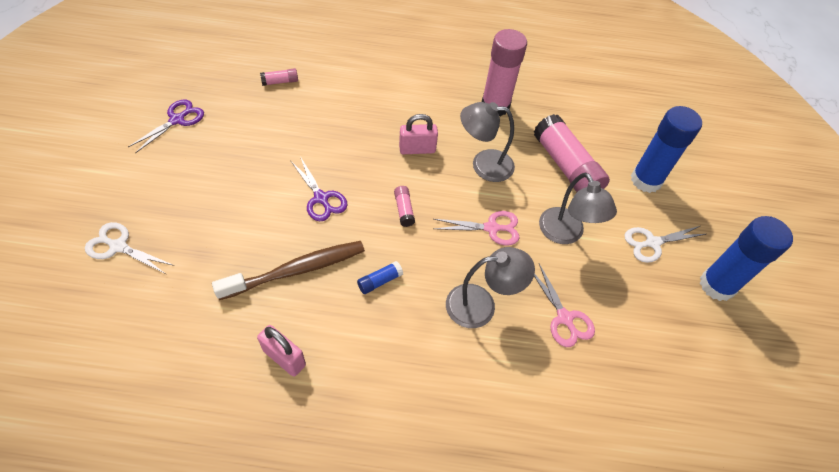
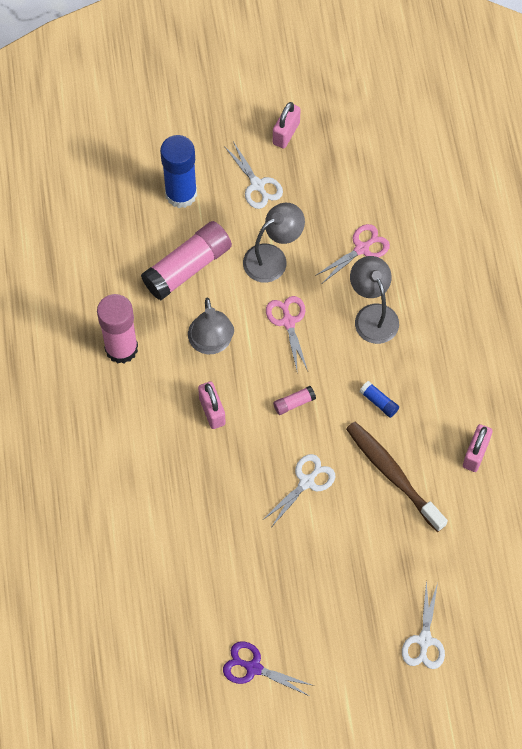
camera: 100 degrees left, 10 degrees up
(280, 82) = (158, 584): pink glue stick -> none
(321, 198) = (307, 482): purple scissors -> white scissors
(717, 285) = (286, 133): blue glue stick -> pink padlock

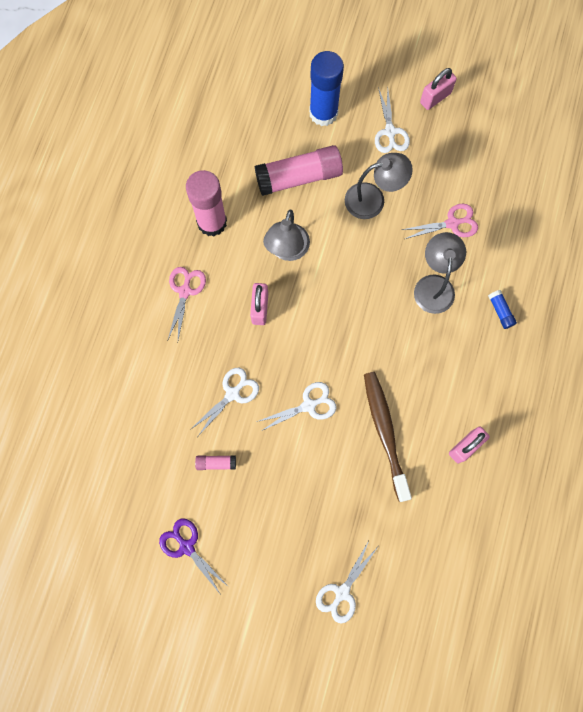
camera: 25 degrees right, 10 degrees up
(226, 504) = (233, 394): none -> white scissors
(288, 322) = (360, 259): pink scissors -> pink scissors (185, 291)
(294, 403) = (331, 332): pink glue stick -> pink glue stick (216, 463)
(379, 402) = (403, 363): blue glue stick -> blue glue stick (500, 311)

